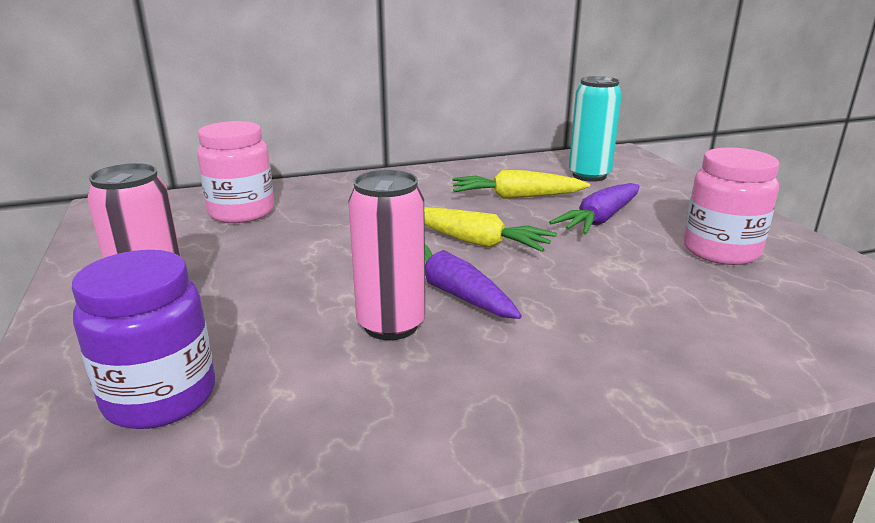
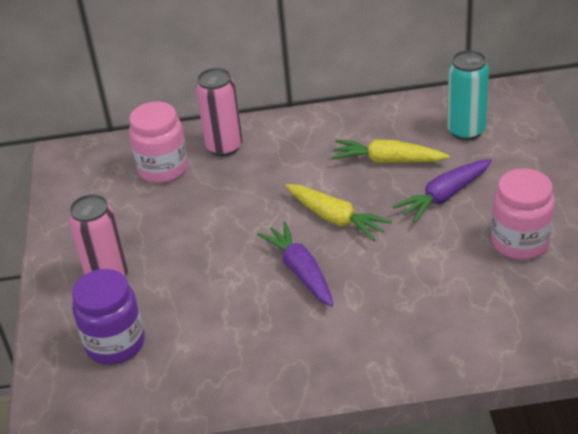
camera: 15 degrees right, 15 degrees up
(391, 325) = (253, 299): pink can -> pink can (224, 147)

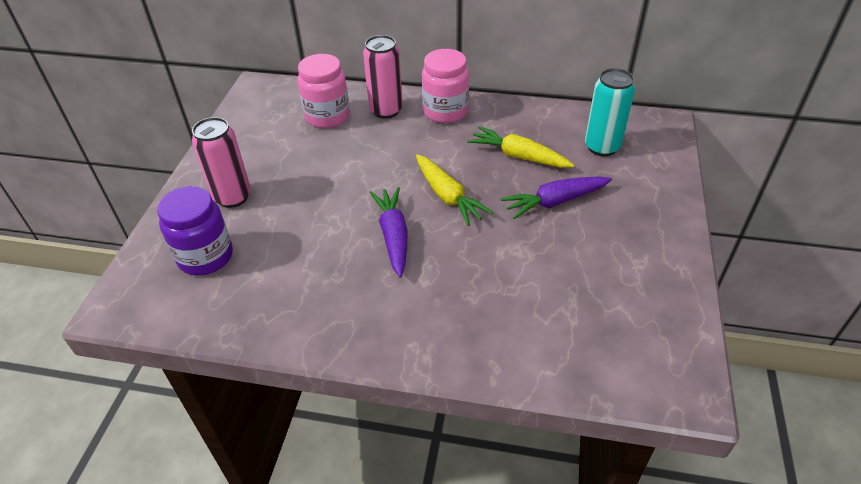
camera: 15 degrees right, 5 degrees up
(520, 242) = (607, 265): pink jar -> pink jar (445, 111)

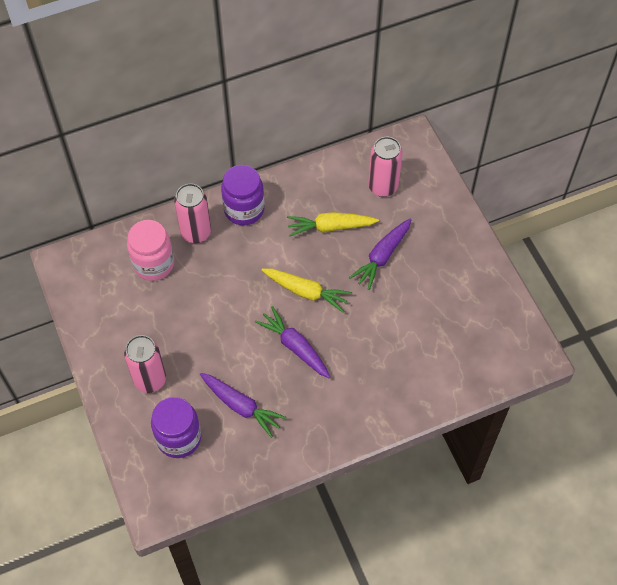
camera: 35 degrees left, 15 degrees up
(290, 260) = (241, 406): none -> purple carrot
(445, 111) = (244, 209): pink jar -> purple jar
(602, 147) = (383, 187): turquoise can -> pink can

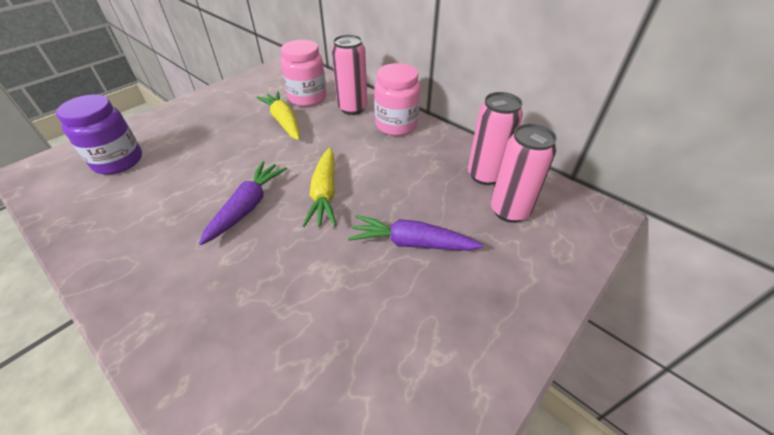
camera: 65 degrees right, 15 degrees down
(150, 380) = (185, 128): pink can -> pink can (485, 175)
(241, 406) = (160, 190): purple carrot -> none
(244, 209) = (396, 125): purple jar -> pink jar
(330, 227) = (420, 186): yellow carrot -> yellow carrot (284, 122)

